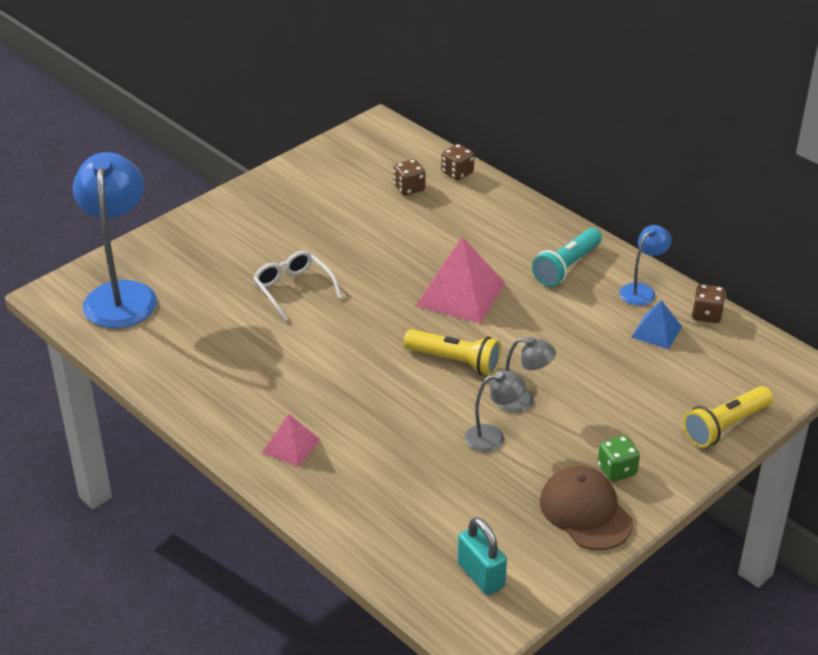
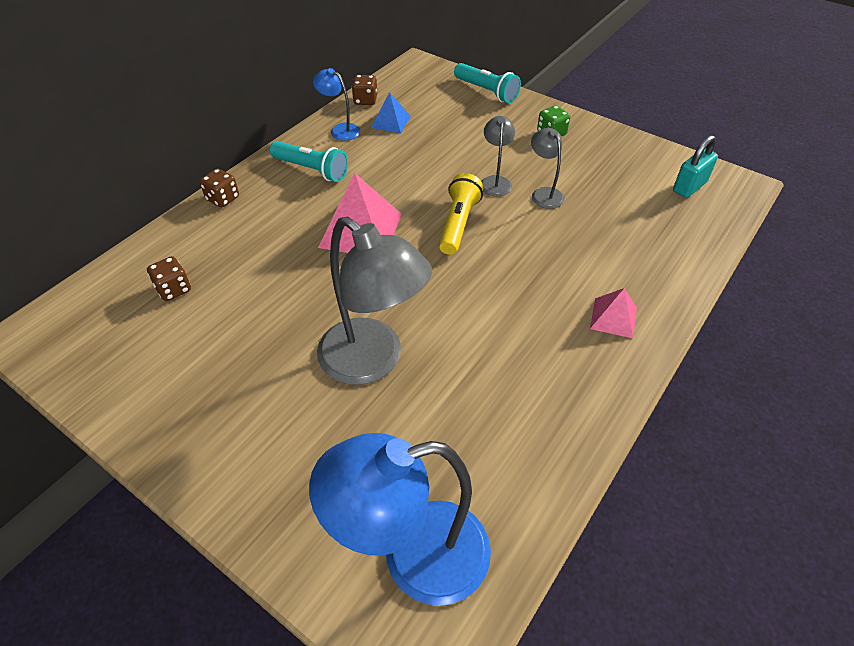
camera: 100 degrees left, 10 degrees up
(293, 289) = (373, 361): white glasses -> grey lamp
(457, 173) = (148, 254): brown dice -> brown dice (223, 198)
(585, 512) = (599, 144): brown cap -> none
(725, 426) = (486, 92): yellow flashlight -> turquoise flashlight

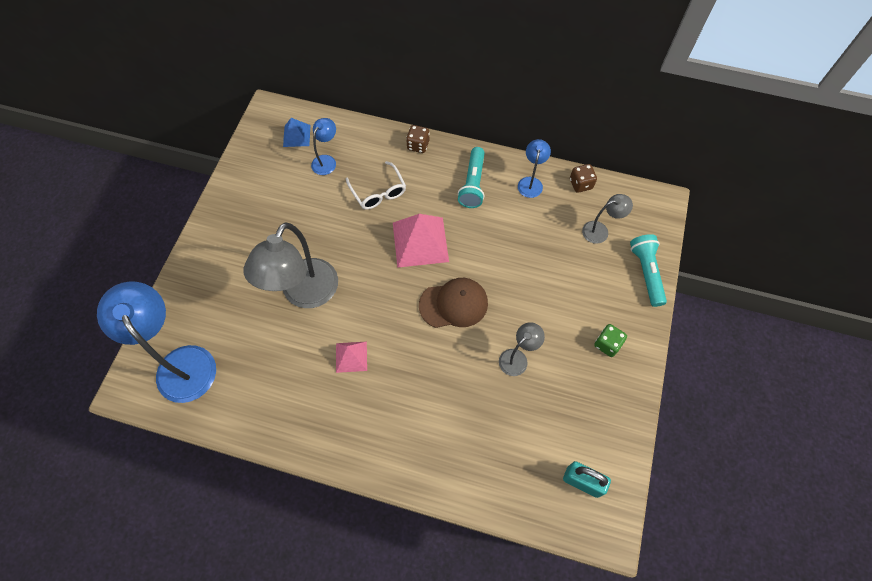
camera: 70 degrees right, 15 degrees up
(174, 289) = (326, 161): brown dice -> blue lamp
(264, 249) = (378, 192): none -> white glasses
(391, 121) = (560, 213): blue pyramid -> blue pyramid (296, 135)
(458, 223) = (454, 304): yellow flashlight -> brown cap
(486, 92) = (646, 273): turquoise flashlight -> turquoise flashlight turned 150 degrees clockwise
(495, 181) = (516, 316): grey lamp -> grey lamp (600, 230)
(613, 317) = (393, 440): pink pyramid -> pink pyramid (351, 356)

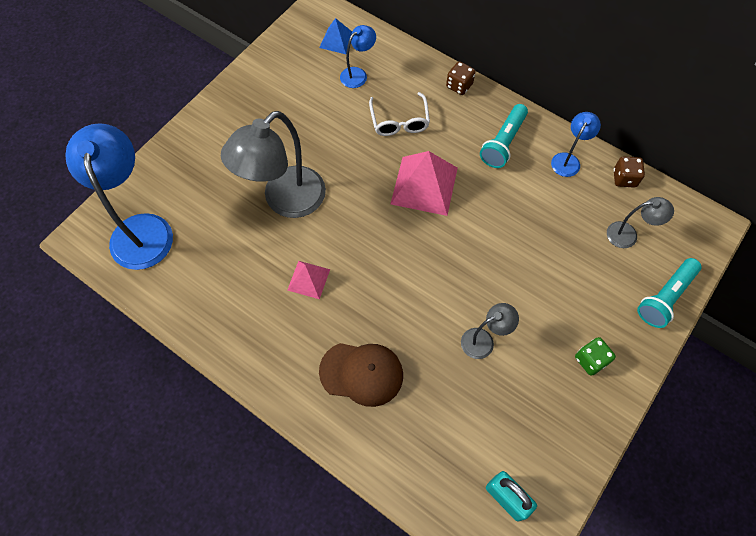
camera: 20 degrees right, 0 degrees up
(454, 304) = (435, 261): brown cap -> brown cap (361, 373)
(646, 273) = (665, 297): turquoise flashlight -> turquoise flashlight turned 150 degrees counterclockwise

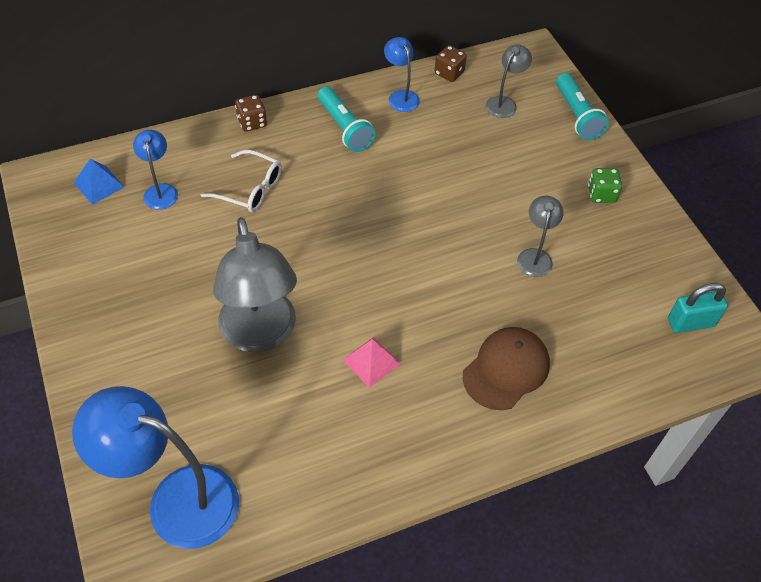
camera: 60 degrees left, 10 degrees down
(424, 185) = (340, 210): pink pyramid -> none

